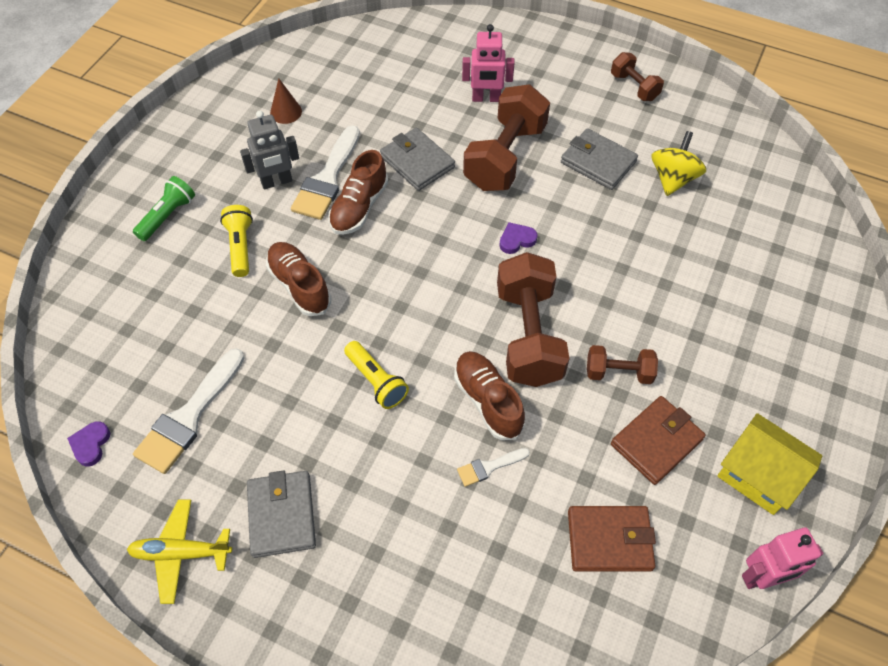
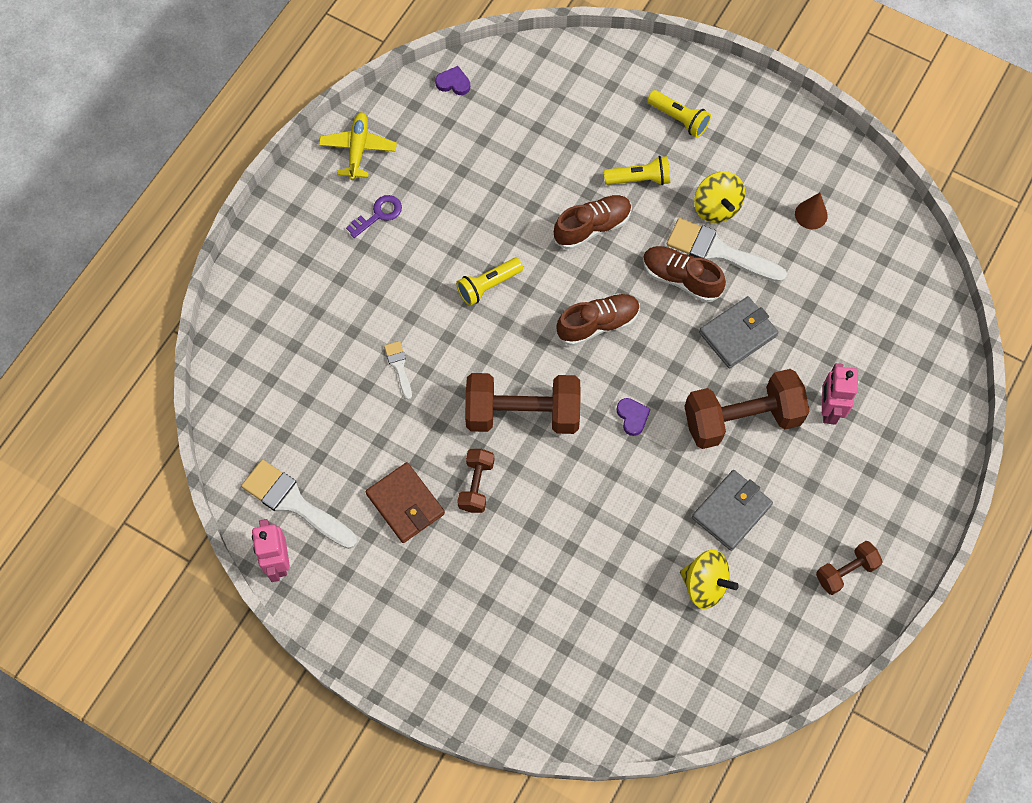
camera: 95 degrees right, 10 degrees up
(168, 216) = (679, 119): green flashlight -> yellow flashlight
(189, 416) = (470, 148): white brush -> white brush (295, 503)
(276, 182) = (716, 207): grey robot -> yellow spinning top
(281, 515) = (378, 215): grey wallet -> purple key
(488, 401) = (459, 372): brown shoe -> brown shoe (597, 324)
(505, 157) = (742, 419): brown dumbbell -> brown dumbbell turned 45 degrees counterclockwise
(609, 540) = (325, 450): brown wallet -> none
(758, 475) = (364, 583): yellow house -> none

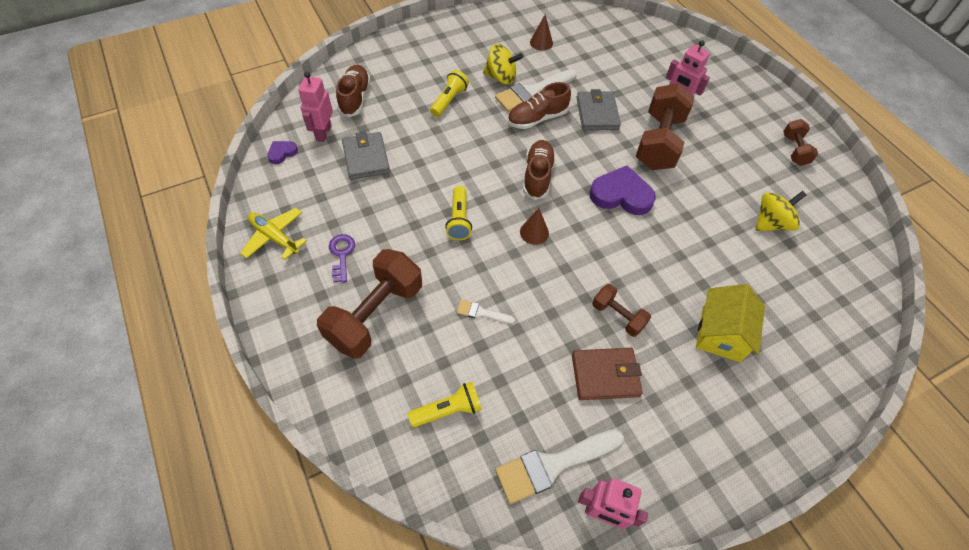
camera: 60 degrees left, 10 degrees down
(504, 98) = (323, 133): none -> pink robot
(520, 587) = (721, 334): none -> yellow house
(522, 360) = (534, 232): none -> brown cone
(522, 414) = (577, 255): brown dumbbell -> brown dumbbell (375, 314)
(592, 227) = (463, 140): brown shoe -> brown shoe (355, 98)
(632, 417) = (621, 195): purple heart -> purple heart, size x2.02
(679, 119) = (424, 62): yellow flashlight -> yellow flashlight (448, 410)
(731, 511) = (722, 181): grey wallet -> grey wallet (366, 158)

